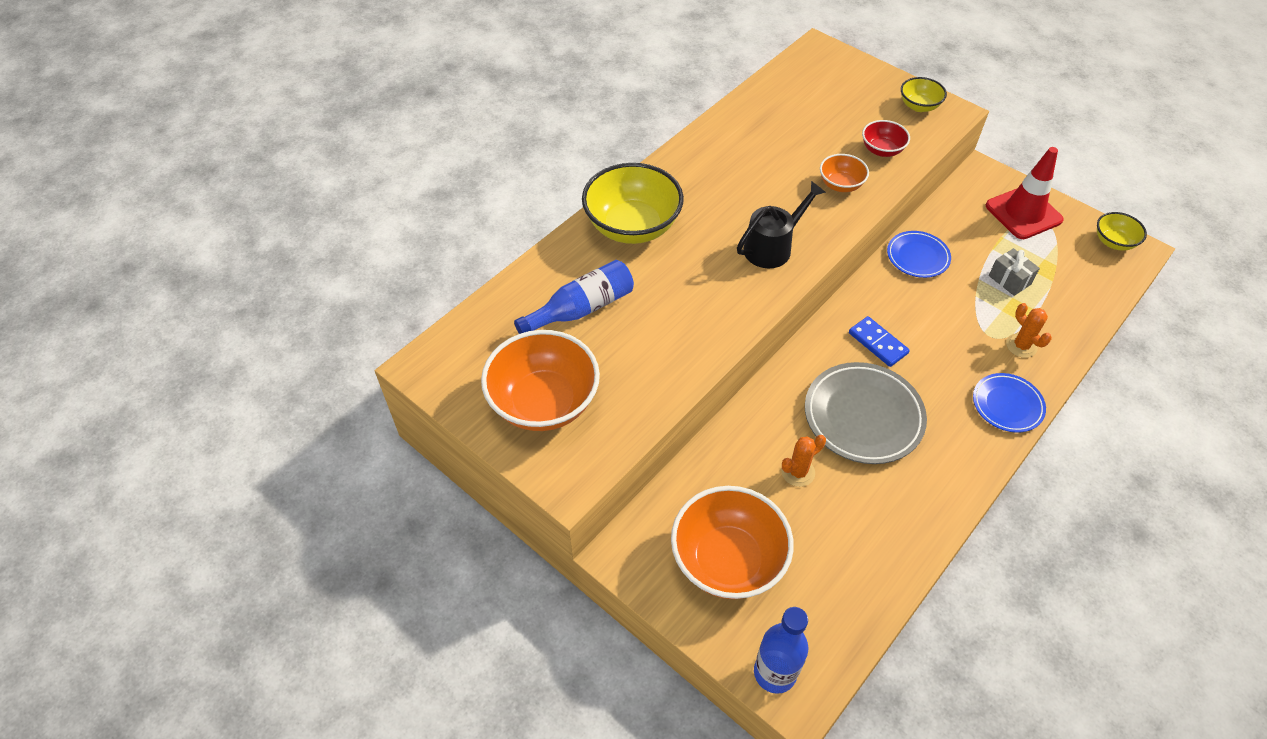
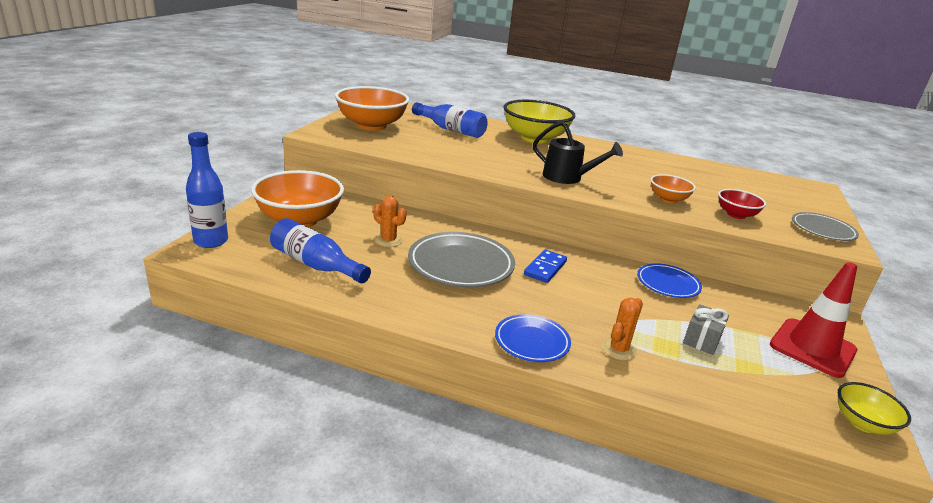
camera: 65 degrees right, 25 degrees down
(847, 560) = (315, 264): none -> blue bottle
(919, 106) = (822, 230): yellow bowl -> grey plate

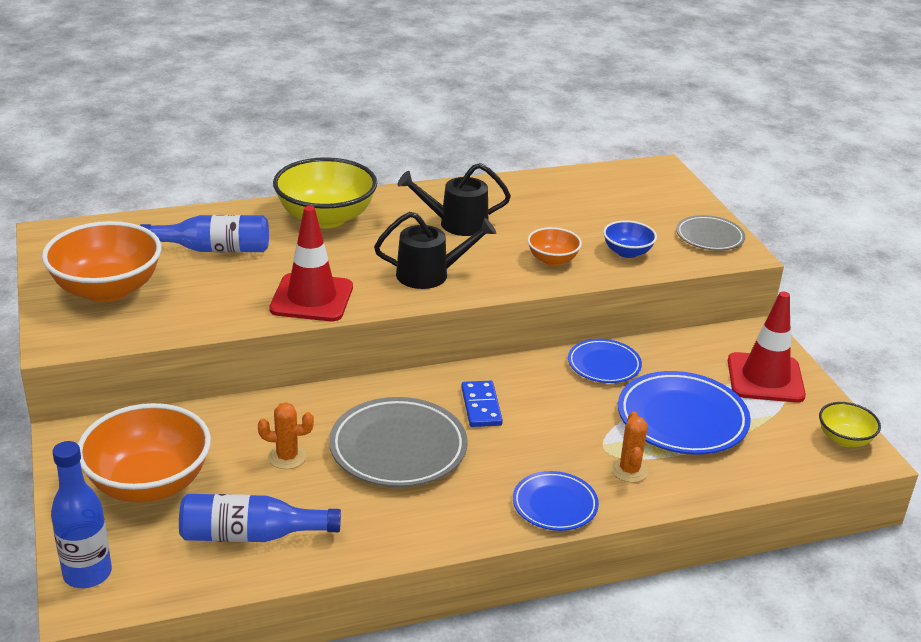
camera: 35 degrees left, 5 degrees up
(476, 162) = (311, 298): none -> red traffic cone
(617, 164) = (456, 224): none -> black watering can
(702, 340) = (682, 419): grey gift -> blue plate
(736, 215) = (627, 252): red bowl -> blue bowl

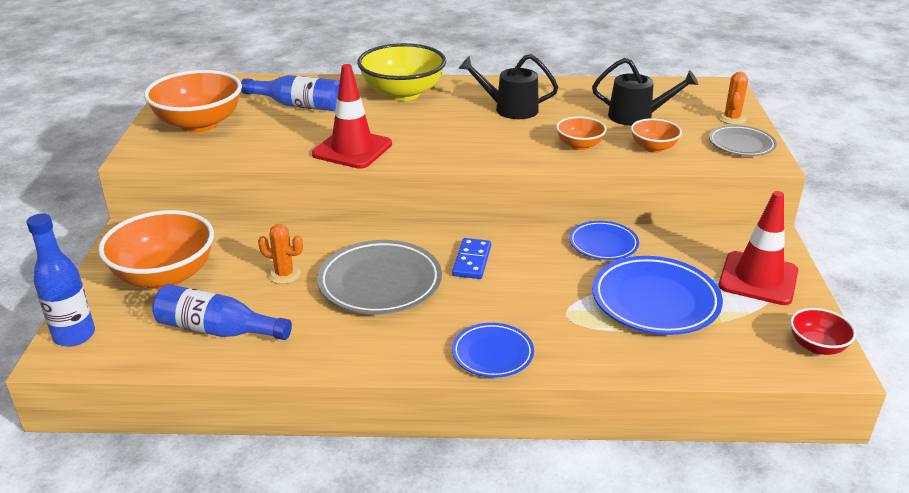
camera: 20 degrees right, 0 degrees up
(430, 274) = (463, 144): black watering can -> black watering can (637, 116)
(627, 252) = (653, 148): blue bowl -> orange bowl
(629, 470) = (580, 336): orange cactus -> orange cactus (731, 118)
(844, 439) = (817, 346): yellow bowl -> red bowl

